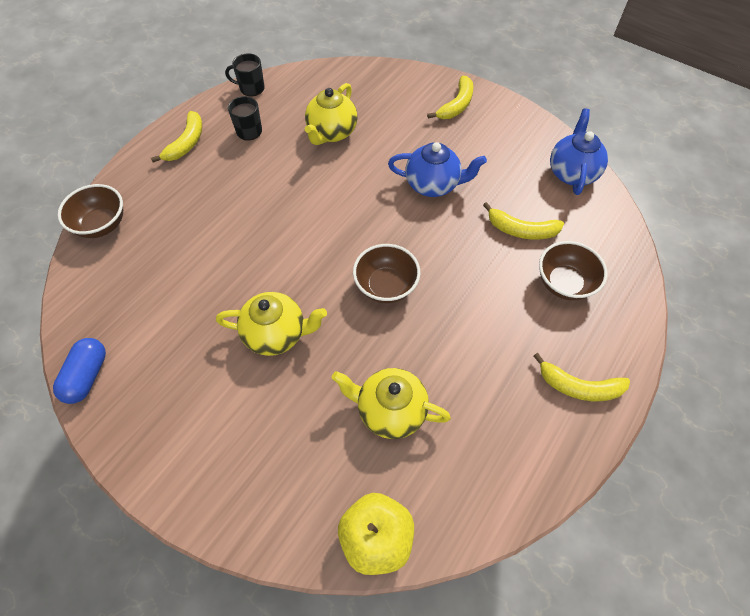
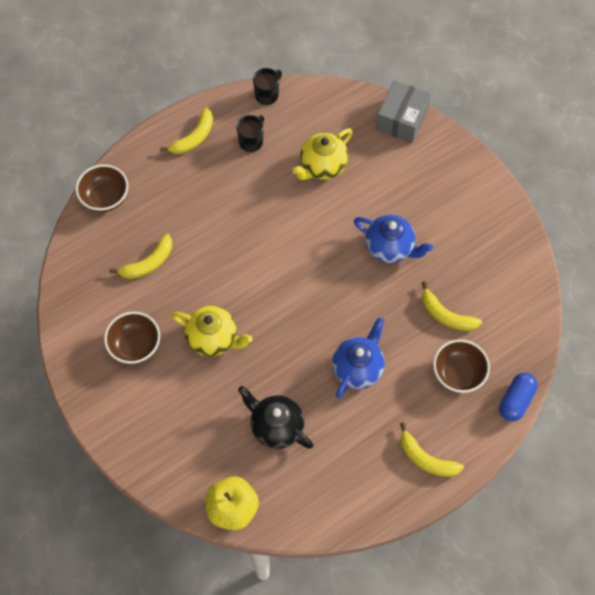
camera: 20 degrees right, 5 degrees up
(87, 376) = (67, 325): blue capsule -> blue capsule (516, 400)
(251, 88) = (267, 95): black mug -> black mug turned 105 degrees clockwise
(386, 286) = (312, 327): brown bowl -> brown bowl (135, 346)
(390, 411) = (276, 427): yellow teapot -> black teapot
(392, 76) = (402, 119): none -> grey box
(456, 105) = (448, 171): yellow banana -> yellow banana (148, 263)
(572, 173) = (519, 275): blue teapot -> blue teapot (358, 368)

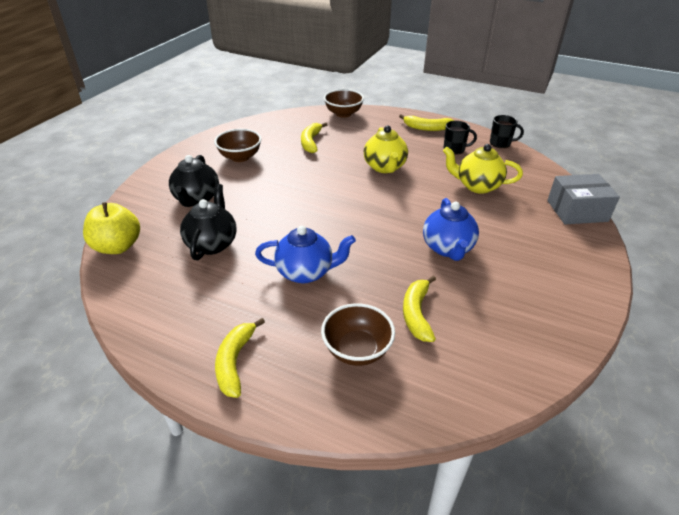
camera: 60 degrees right, 25 degrees down
(148, 263) = (311, 142): yellow banana -> yellow banana turned 75 degrees clockwise
(193, 416) = (197, 199): none -> black teapot
(213, 338) = (272, 186): yellow teapot -> yellow teapot (385, 167)
(516, 400) = (364, 422): blue capsule -> none

